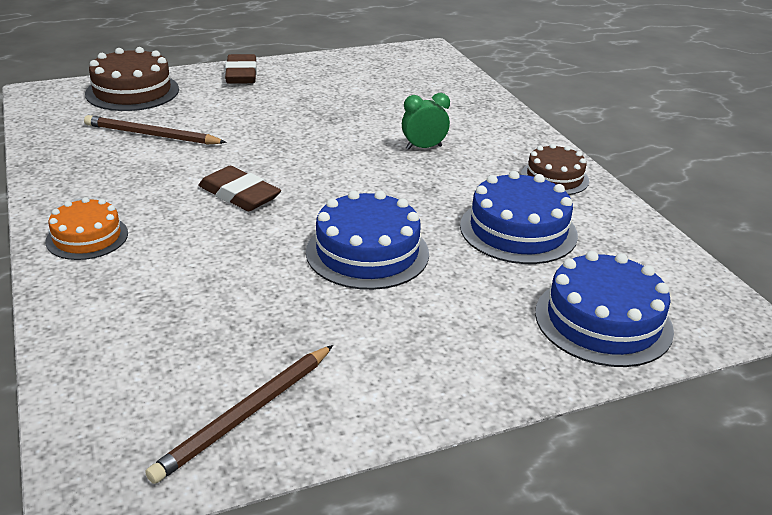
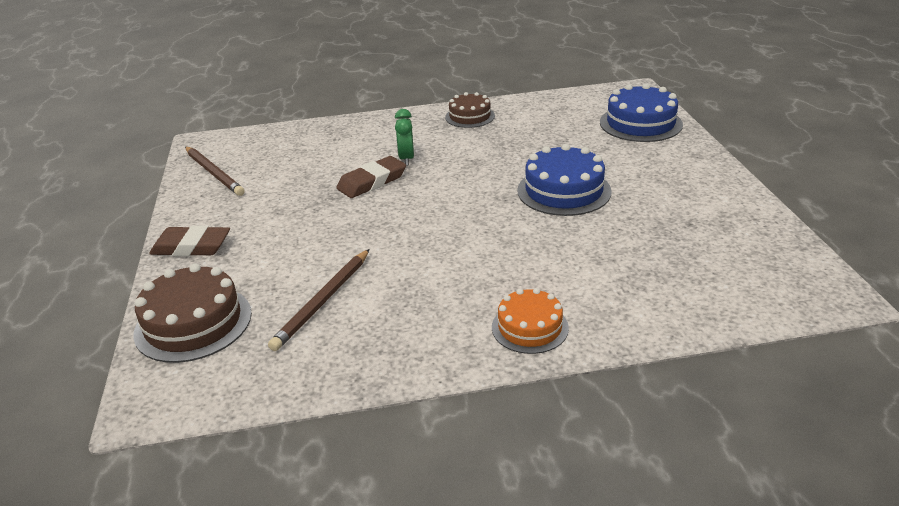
camera: 75 degrees left, 0 degrees up
(239, 194) = (466, 245): brown eraser -> brown eraser (372, 182)
(246, 415) = (752, 240): brown pencil -> brown pencil (214, 173)
(518, 230) = (539, 136): blue cake -> none

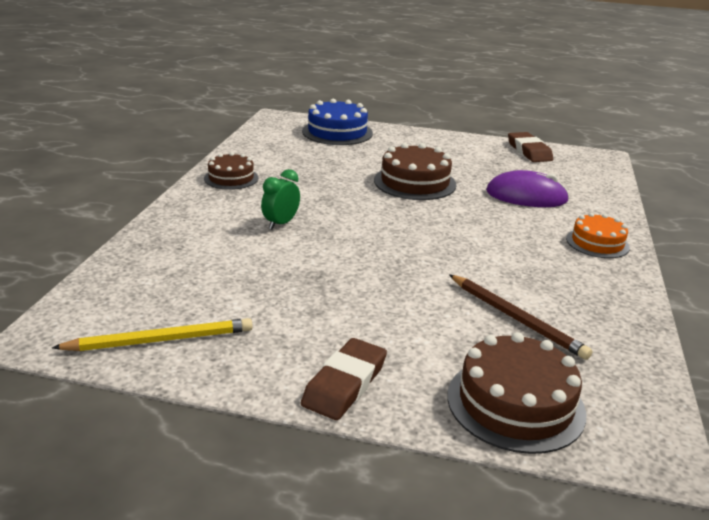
camera: 70 degrees left, 5 degrees down
(214, 173) = (160, 340): brown pencil -> yellow pencil
(372, 182) = (308, 249): brown eraser -> brown eraser (529, 151)
(406, 159) = (281, 223): green clock -> green clock turned 105 degrees clockwise
(564, 191) = (415, 182): blue cake -> brown cake
(610, 260) = (526, 196): none -> purple mouse

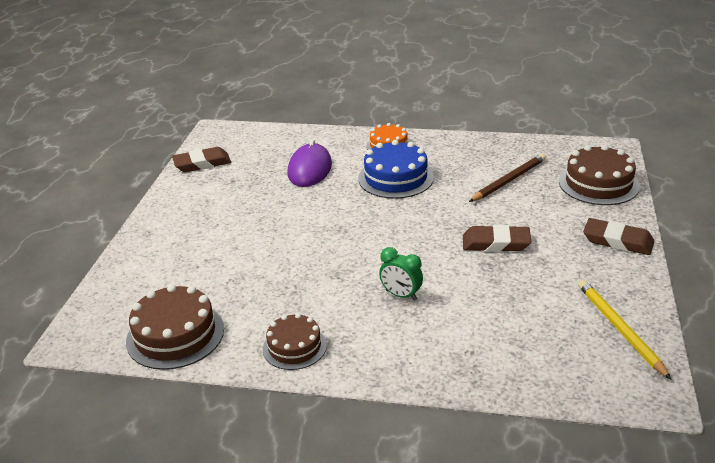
camera: 90 degrees left, 5 degrees up
(337, 132) = (139, 283): blue cake -> blue cake (395, 178)
(359, 286) = (496, 243): none -> brown eraser
(415, 182) = (288, 224): brown cake -> brown cake (175, 335)

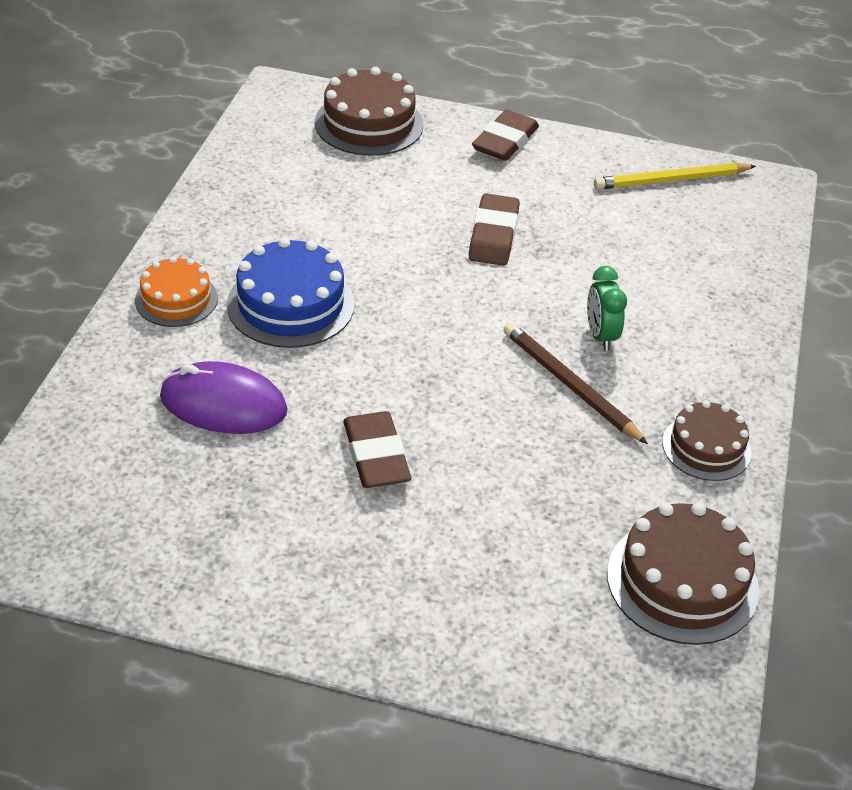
camera: 90 degrees left, 10 degrees up
(202, 163) = (139, 564): brown eraser -> brown eraser (376, 455)
(401, 295) = (600, 336): green clock -> green clock turned 135 degrees clockwise
(508, 180) = (335, 195): brown pencil -> brown pencil (569, 385)

